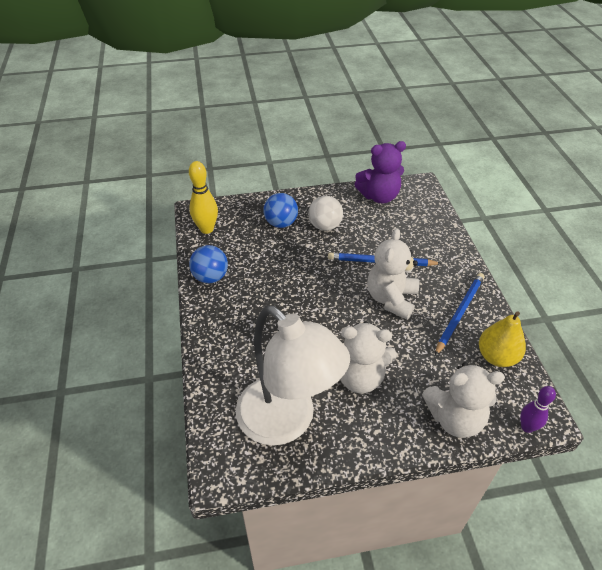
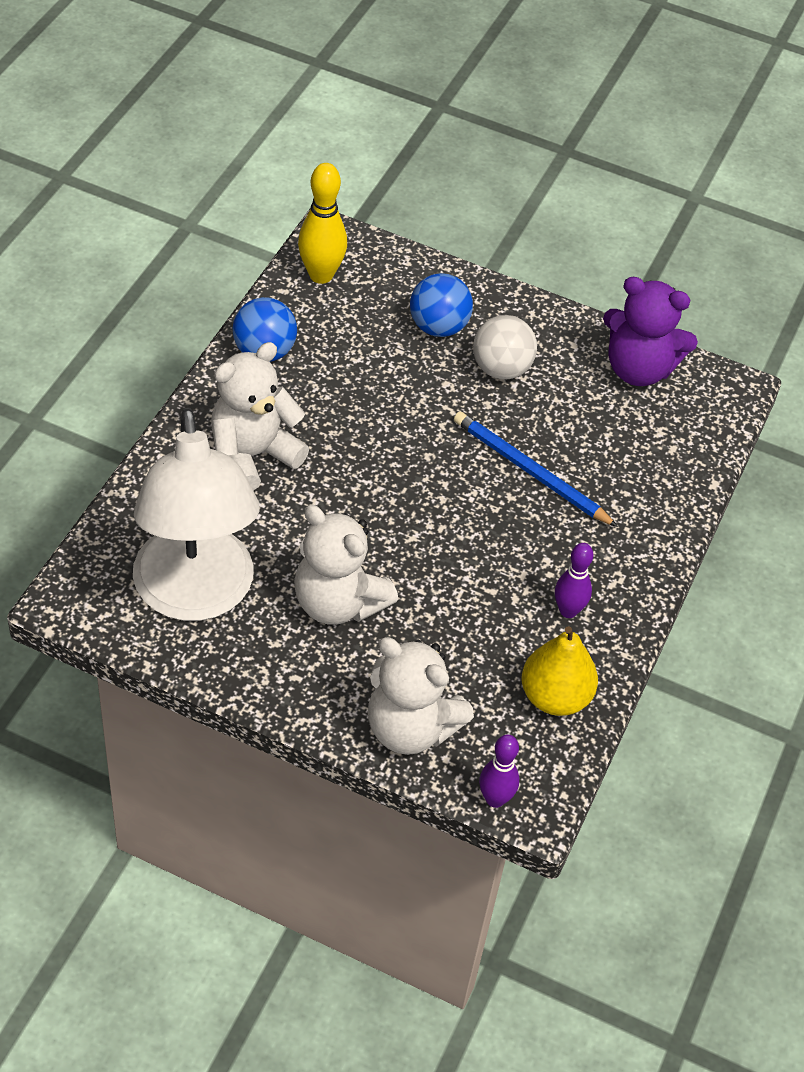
camera: 30 degrees right, 5 degrees up
(391, 299) = (488, 532): white teddy bear -> white teddy bear (253, 455)
(459, 313) = (568, 611): blue pencil -> purple bowling pin

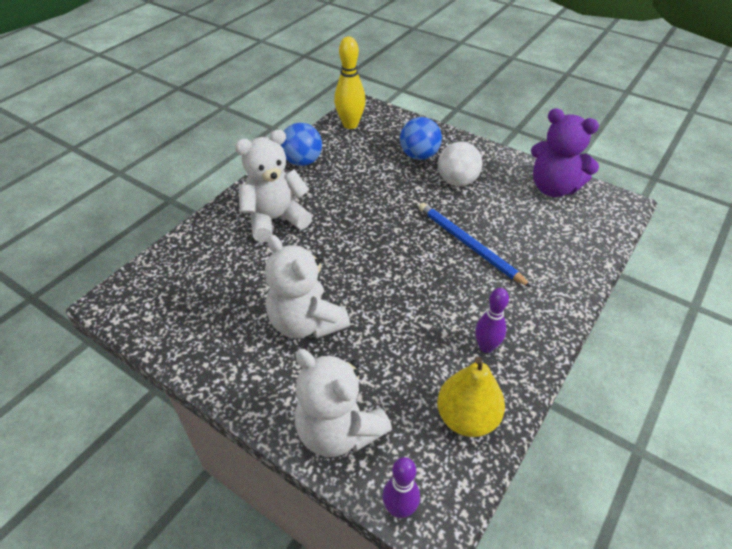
camera: 15 degrees right, 5 degrees down
(196, 596) = (203, 307): white lamp -> none

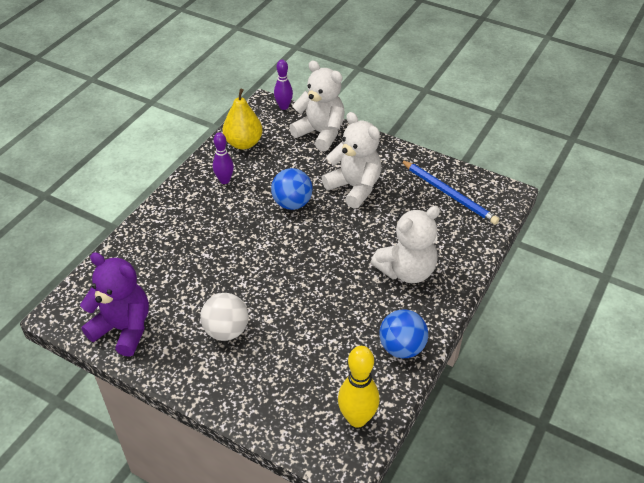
camera: 175 degrees right, 0 degrees up
(419, 155) = (267, 367): blue ball -> blue ball (292, 203)
(468, 245) = (225, 257): blue pencil -> blue pencil (449, 194)

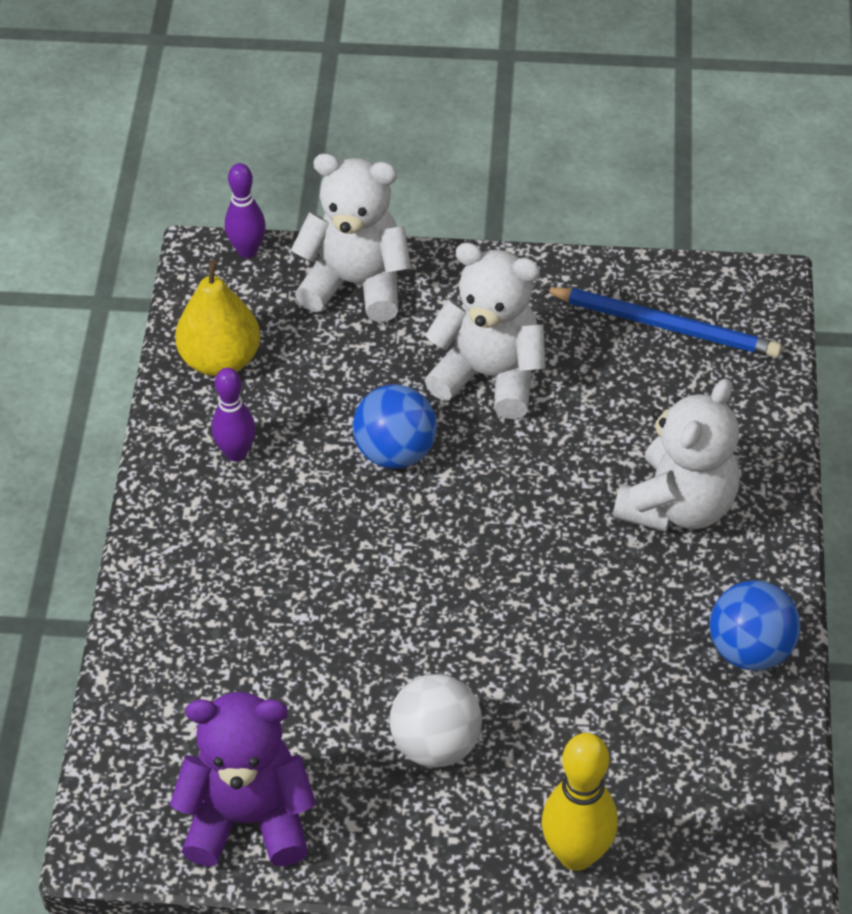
camera: 25 degrees left, 5 degrees up
(357, 418) = (750, 802): yellow bowling pin -> yellow bowling pin (576, 854)

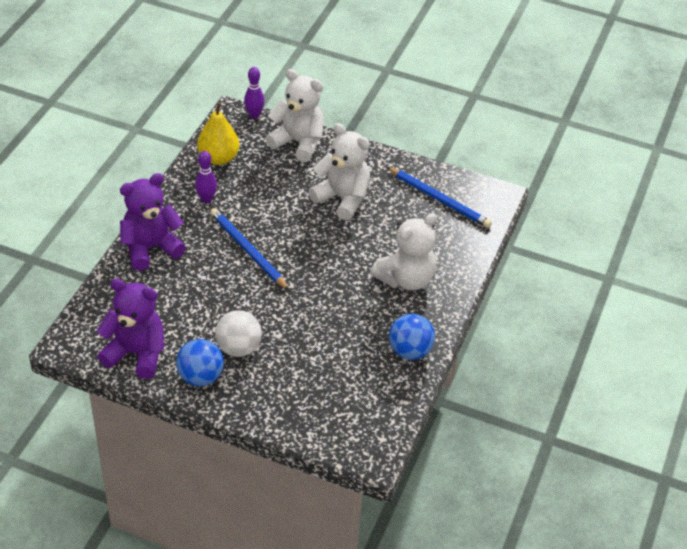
camera: 15 degrees right, 5 degrees down
(176, 587) = (150, 248): none -> purple teddy bear
(362, 536) = (248, 250): none -> blue pencil
(395, 452) = (281, 219): blue ball -> blue ball (200, 377)
(576, 854) = (281, 414): yellow bowling pin -> none

